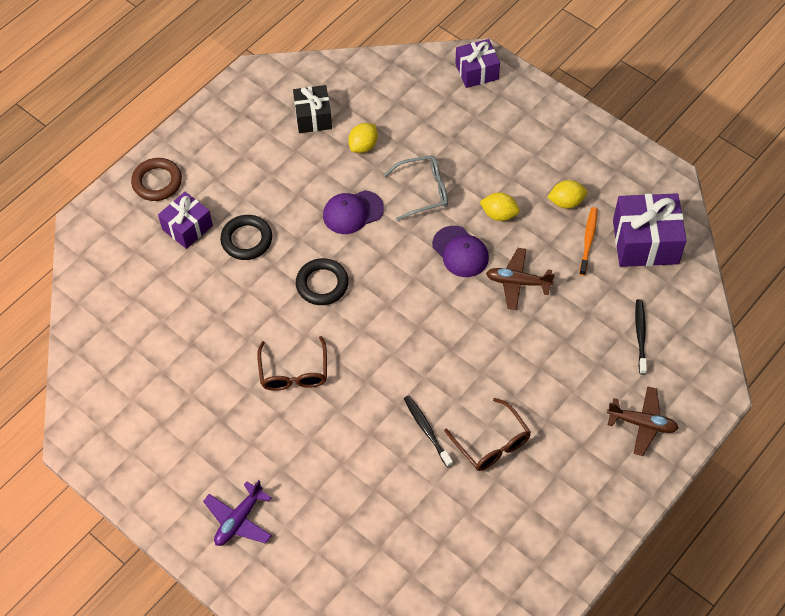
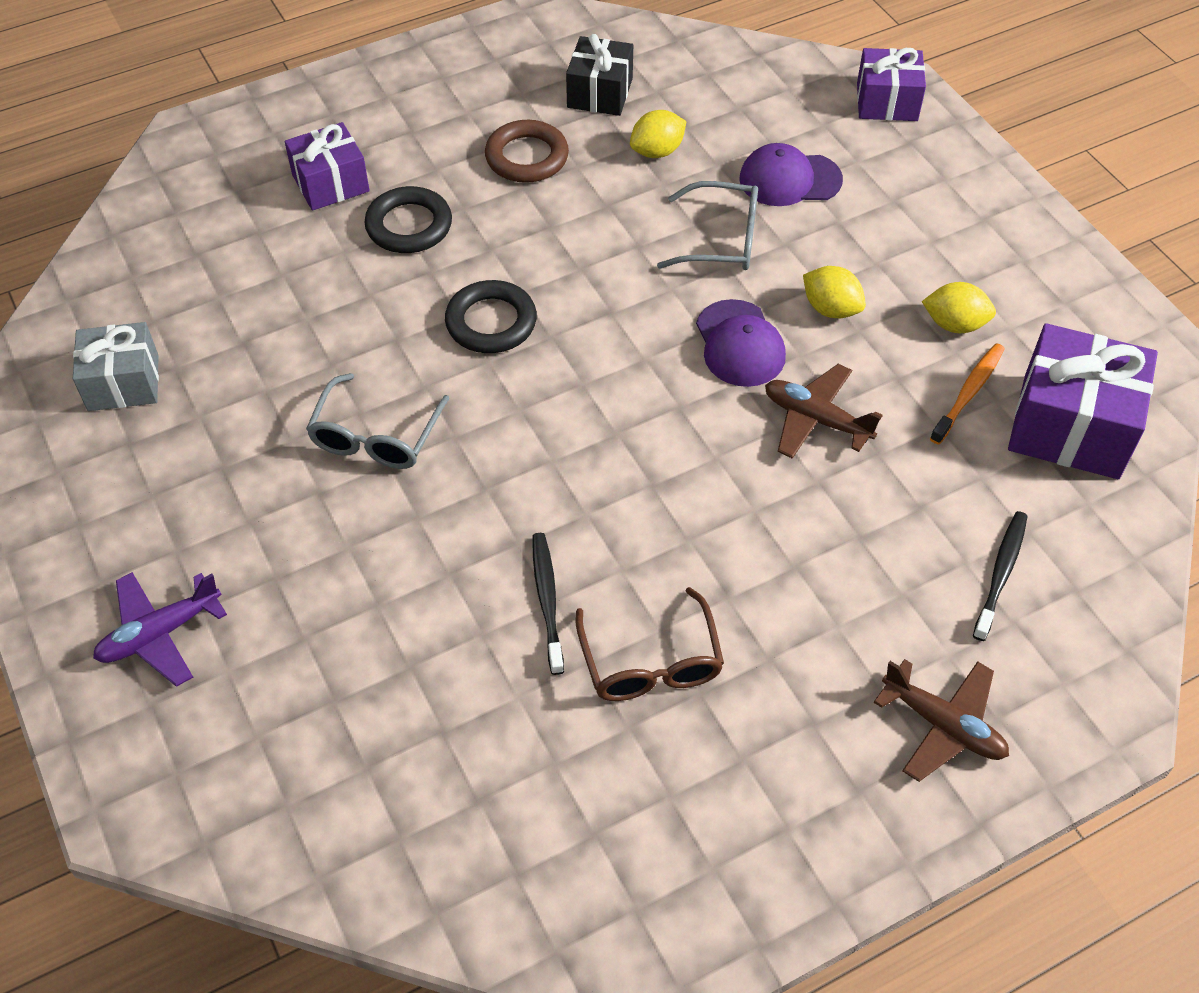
camera: 20 degrees right, 5 degrees down
(138, 390) = (123, 382): none -> grey gift
(157, 182) = (322, 112): brown ring -> brown ring (527, 157)
(294, 372) = (376, 436): brown glasses -> grey glasses
(352, 212) = (593, 236): purple cap -> purple cap (789, 179)

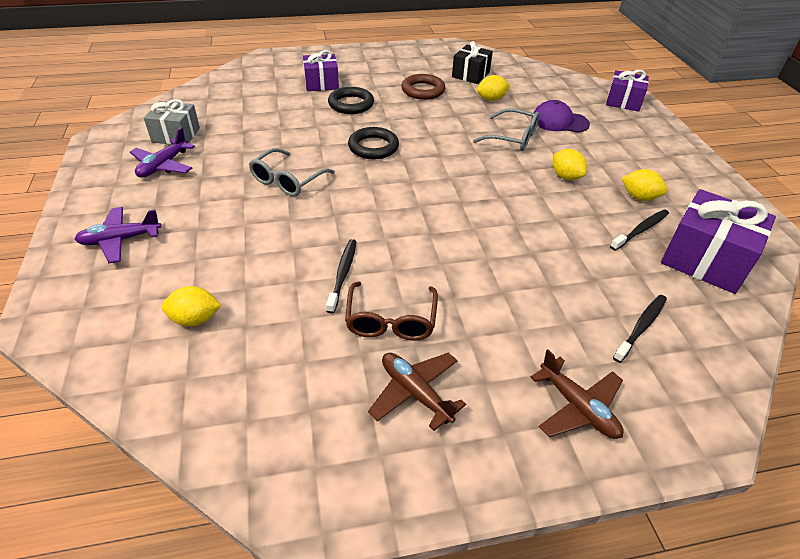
camera: 15 degrees right, 10 degrees down
(141, 460) = (163, 166): none -> purple plane
(361, 742) = (195, 319): none -> yellow lemon
(739, 344) = (507, 181): purple cap -> none
(816, 419) = (540, 223): brown plane -> brown plane (415, 393)
(969, 392) = (641, 230): orange toothbrush -> black toothbrush

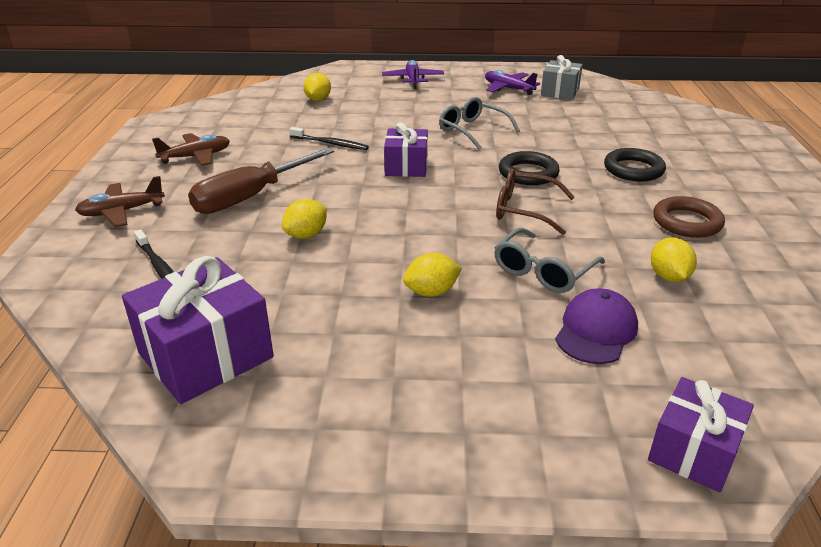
camera: 105 degrees right, 10 degrees down
(321, 83) = (689, 157): purple gift -> purple gift (406, 166)
(391, 321) = (267, 156): brown glasses -> brown glasses (524, 210)
(470, 75) = (763, 274): black gift -> none
(491, 304) = (250, 197): none -> brown screwdriver
(639, 197) = (359, 346): yellow lemon -> yellow lemon (306, 235)
(641, 230) = (292, 320): black toothbrush -> none

